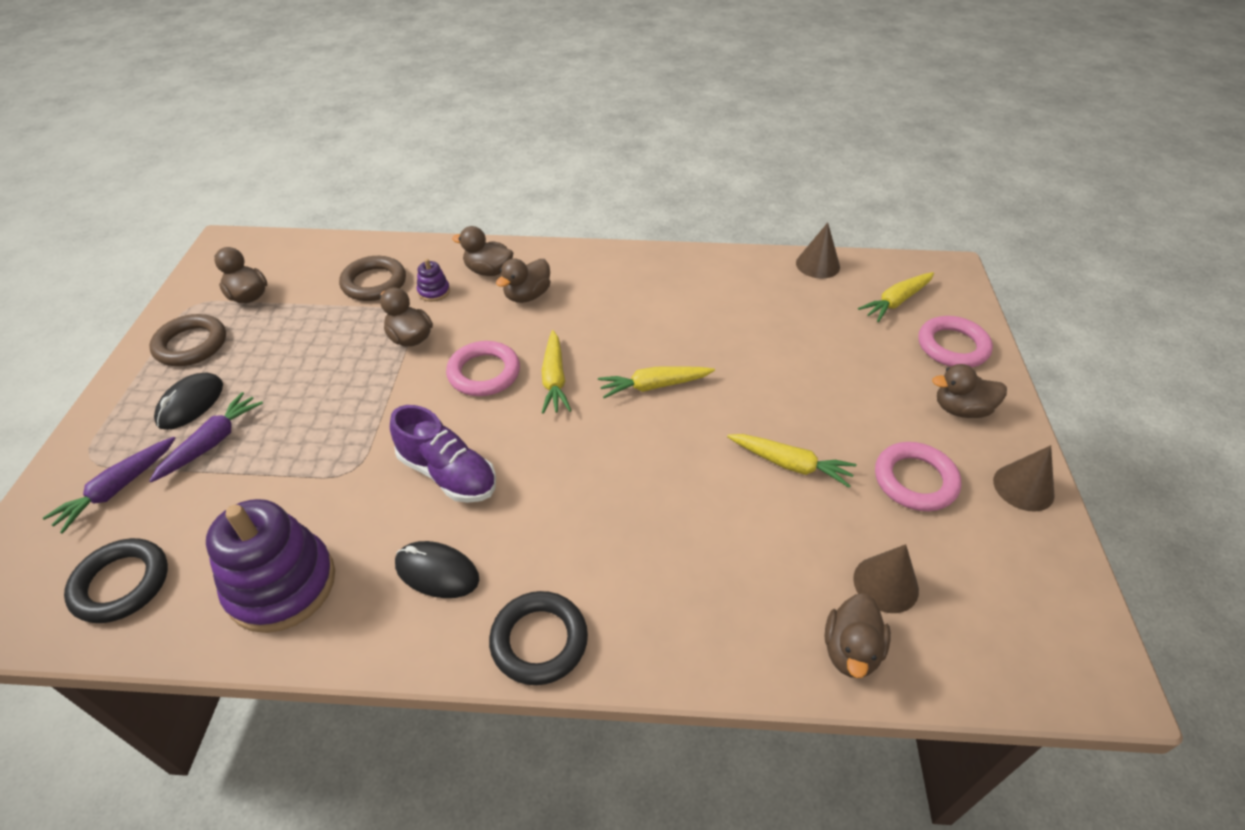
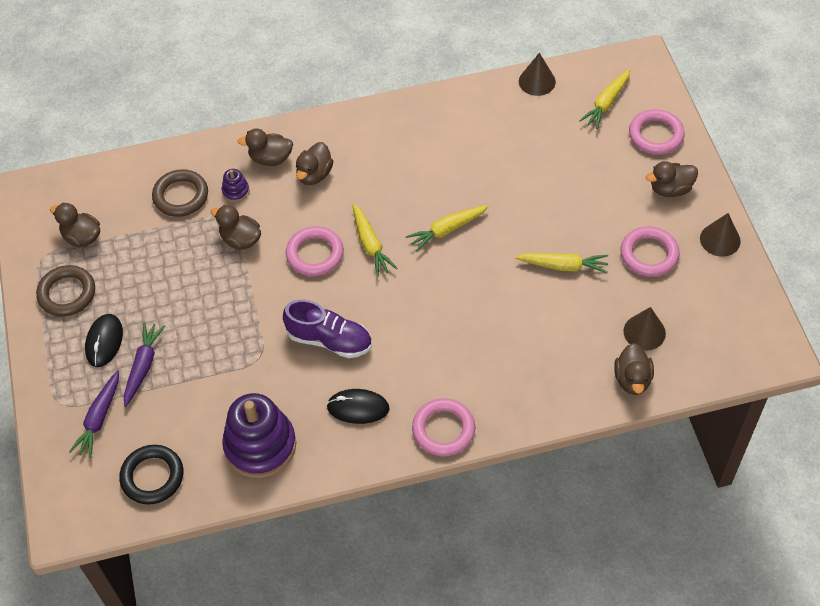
camera: 15 degrees left, 10 degrees up
(539, 641) = (443, 429): black ring -> pink ring

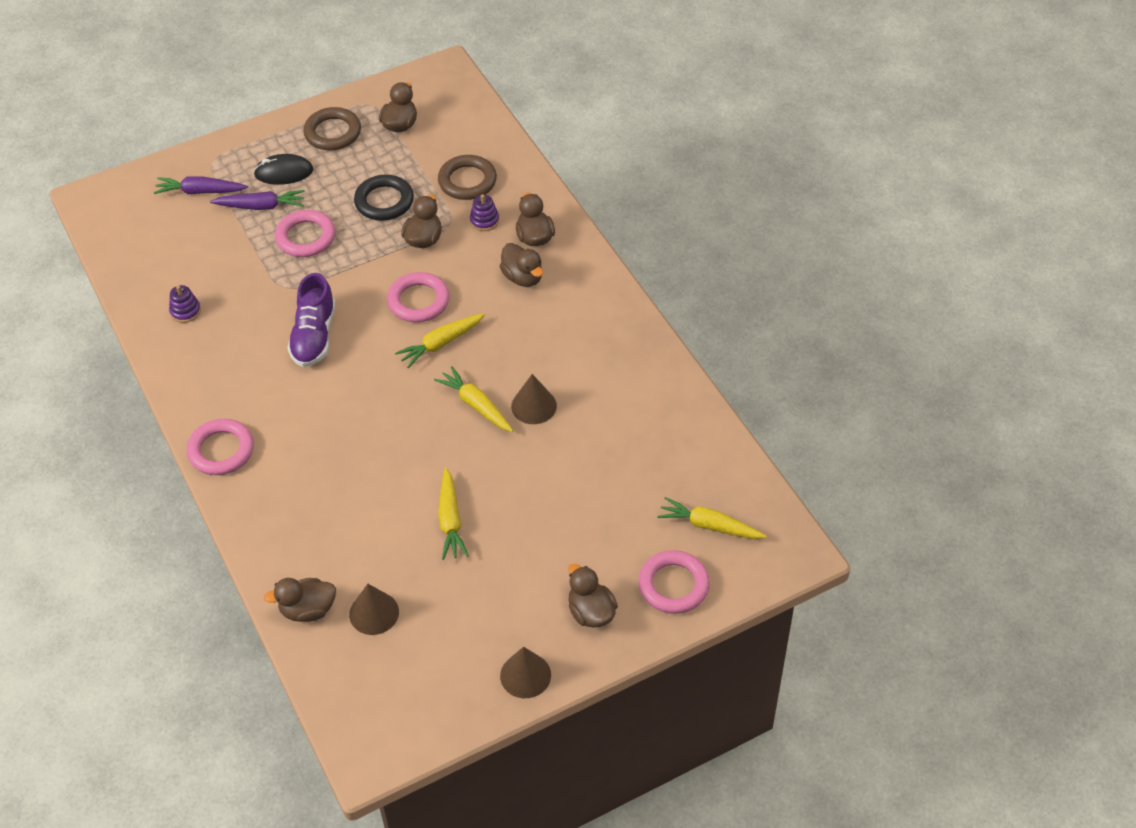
camera: 75 degrees right, 5 degrees down
(152, 477) = (144, 243): black ring -> black ring (384, 201)
(260, 445) = (185, 311): purple stacking toy -> purple stacking toy, size x0.43
(314, 175) = (523, 277): brown duck -> brown duck turned 135 degrees counterclockwise
(358, 408) = (237, 376): black mouse -> none
(537, 81) = (722, 449): brown cone -> brown cone (534, 406)
(649, 254) = (486, 603): pink ring -> pink ring (306, 237)

